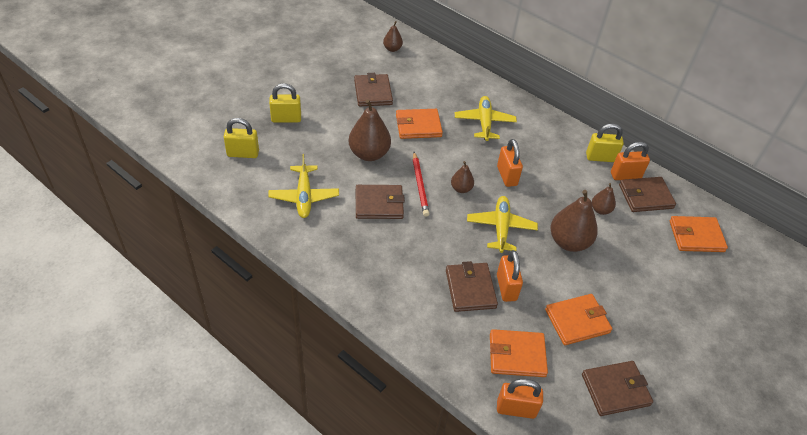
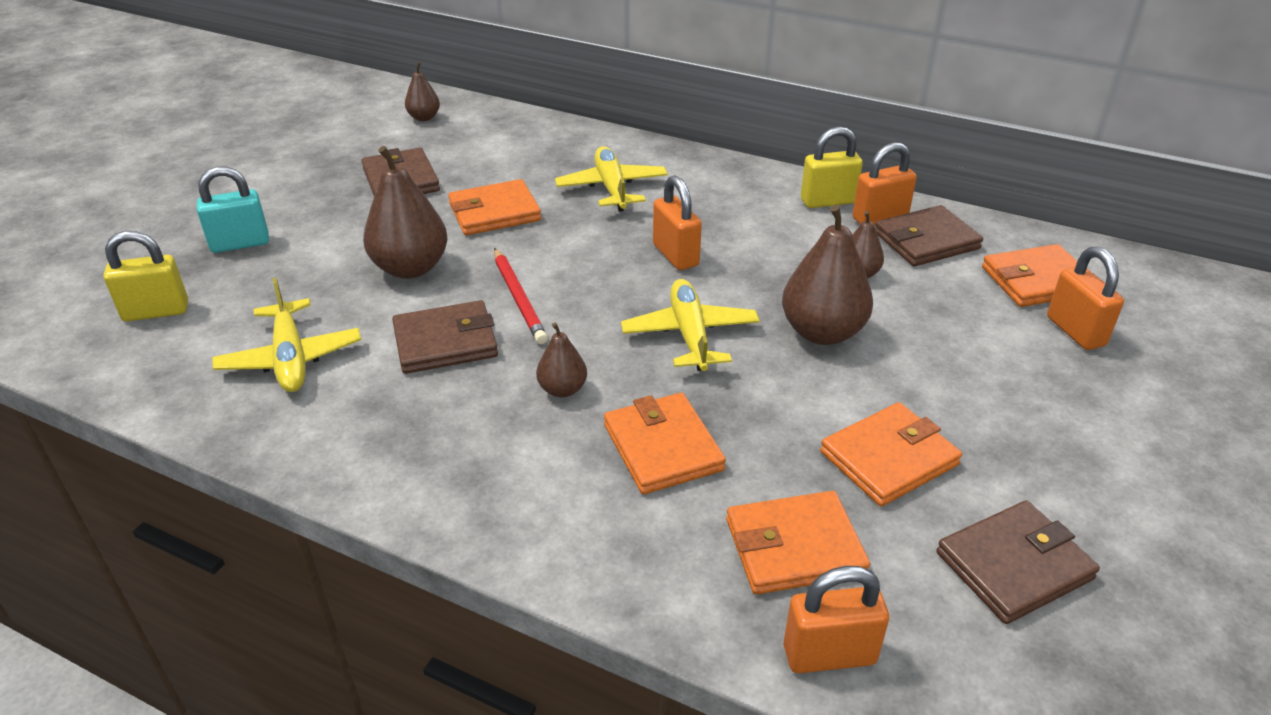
camera: 10 degrees left, 10 degrees down
(286, 119) = (240, 244): yellow padlock -> turquoise padlock
(461, 189) = (598, 289): brown pear -> brown pear (562, 389)
(470, 289) = (662, 447): brown wallet -> orange wallet
(506, 287) = (732, 430): orange padlock -> orange padlock (1075, 331)

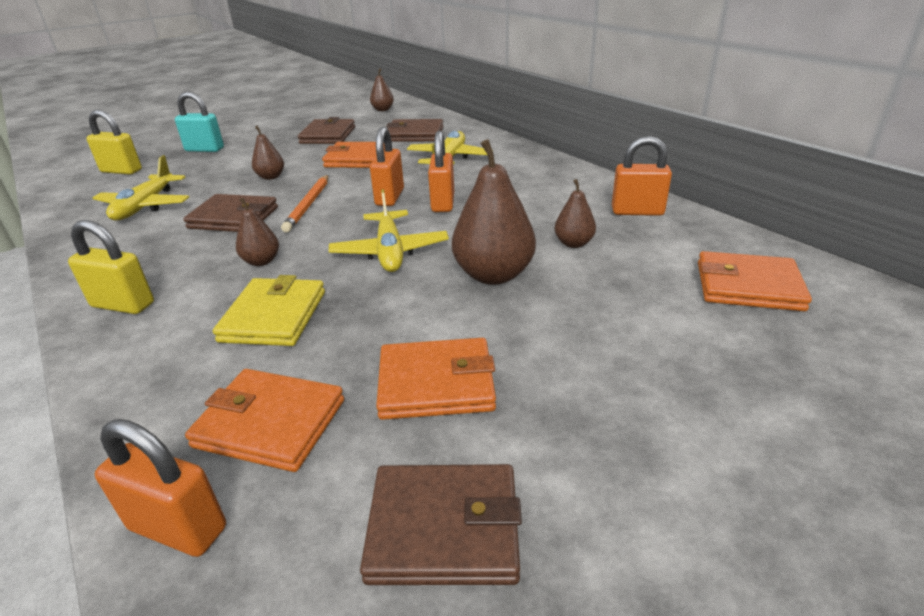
camera: 30 degrees right, 5 degrees down
(410, 268) = (271, 177): brown pear -> brown pear, size x0.54
(518, 298) = (308, 205): red pencil -> orange pencil
(662, 447) = (274, 316): orange wallet -> yellow wallet
(690, 335) = (390, 251): yellow plane -> yellow plane turned 150 degrees clockwise
(827, 201) = (603, 193): yellow padlock -> yellow padlock (123, 305)
(926, 241) = (663, 234): brown wallet -> brown wallet (415, 134)
(1075, 331) = (749, 337): orange padlock -> orange padlock (390, 197)

